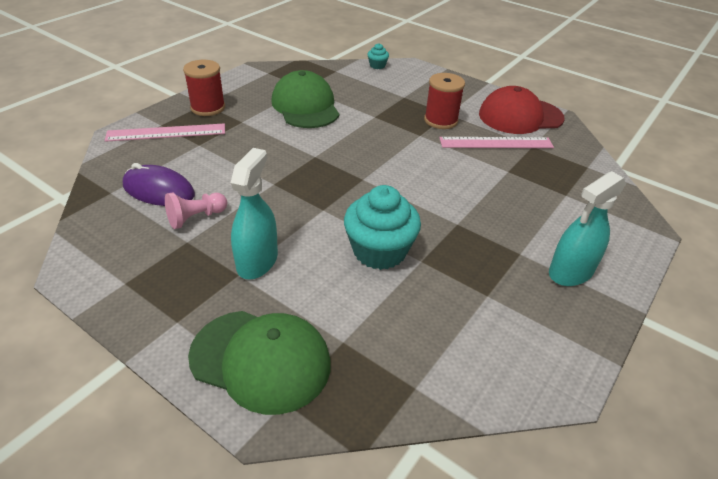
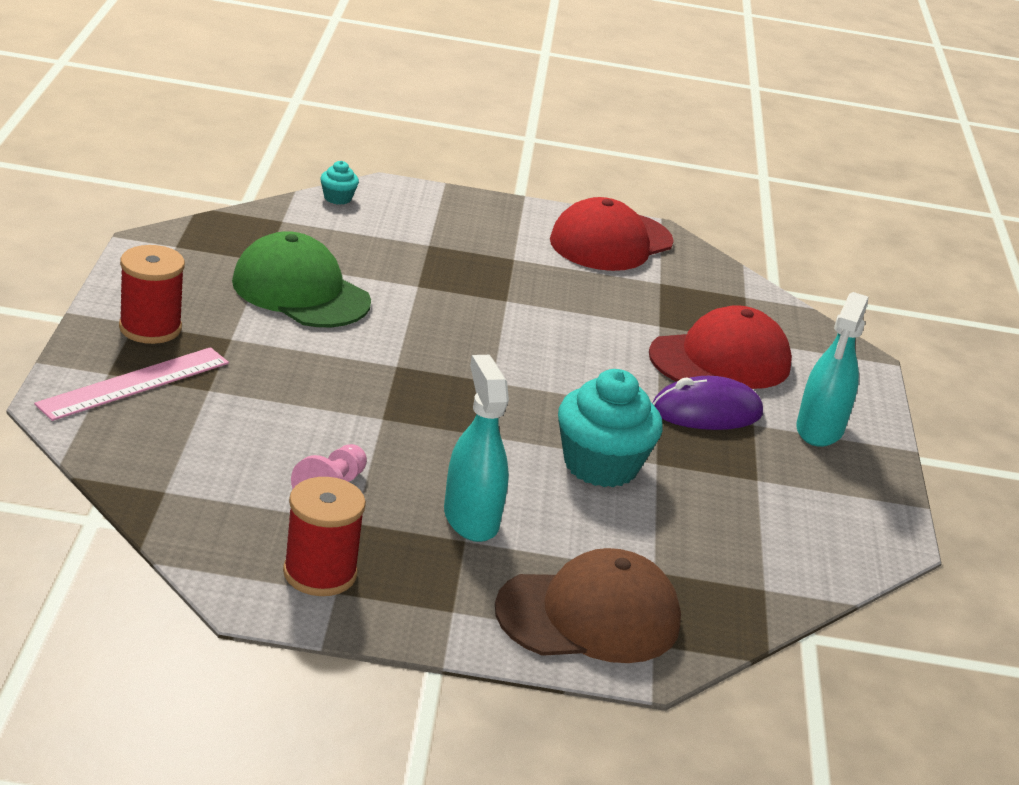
camera: 35 degrees left, 10 degrees down
(159, 190) = (233, 469): purple mouse -> purple mouse (706, 412)
(261, 360) = (589, 616): green cap -> brown cap
(441, 120) = (514, 271): red spool -> red spool (320, 573)
(496, 143) = (612, 288): pink ruler -> none
(533, 203) = (720, 360): none -> red cap

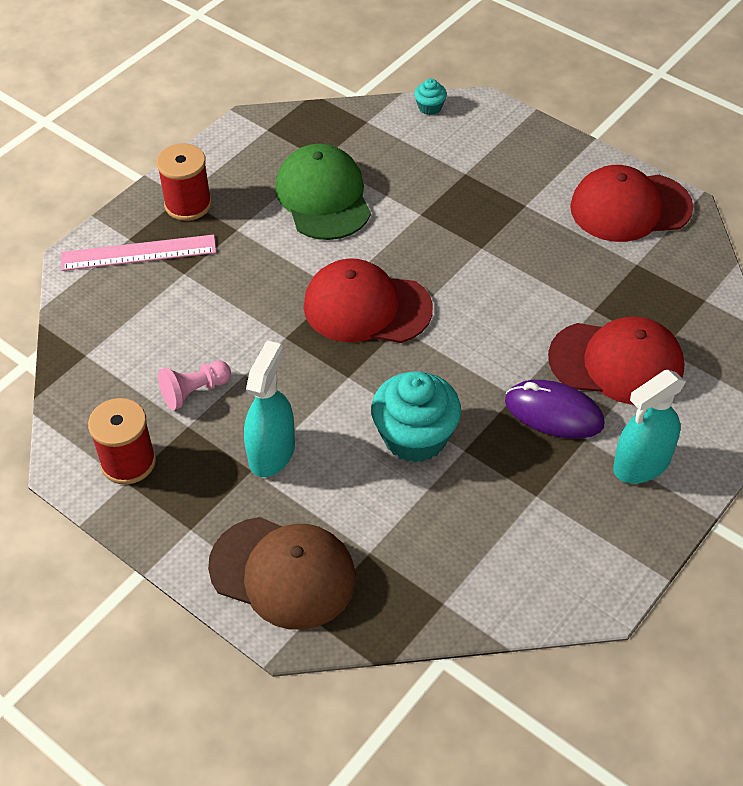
camera: 40 degrees right, 20 degrees up
(443, 373) = (367, 307): none -> red cap

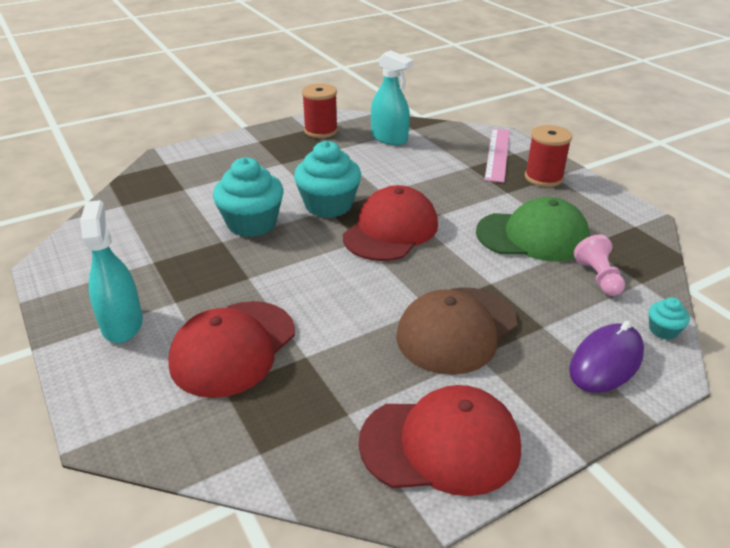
camera: 110 degrees right, 15 degrees down
(194, 392) = (358, 155): pink pawn -> pink pawn (598, 277)
(272, 452) = (288, 171): turquoise spray bottle -> turquoise spray bottle (389, 138)
(283, 572) = (201, 161): brown cap -> brown cap (456, 330)
(339, 379) = (328, 205): none -> turquoise cupcake
(553, 413) = (214, 292): purple mouse -> purple mouse (605, 362)
(630, 207) = (440, 444): red cap -> red cap turned 75 degrees clockwise

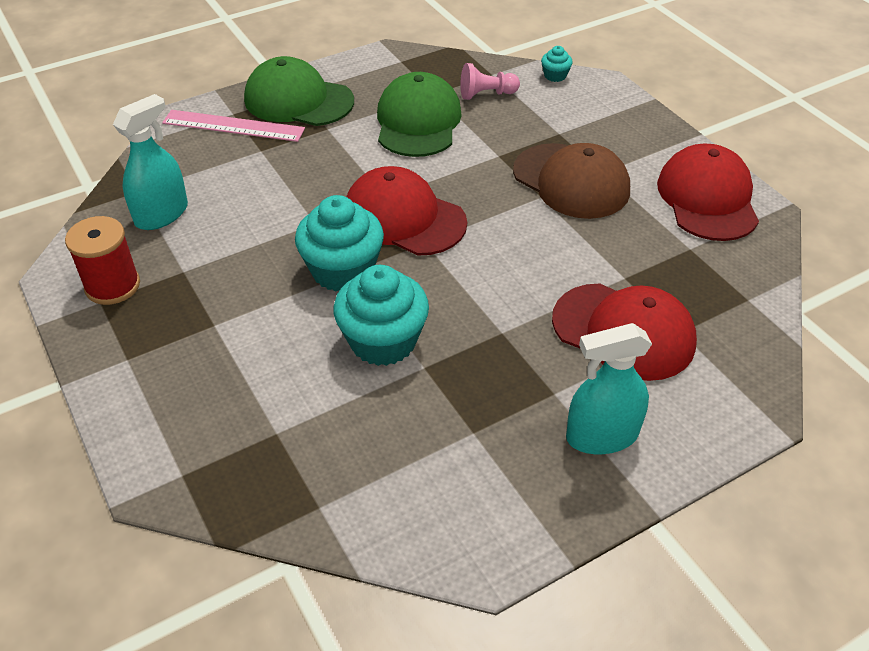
camera: 90 degrees left, 10 degrees up
(543, 177) = (298, 100): red spool -> green cap
(605, 362) = (598, 108): purple mouse -> none

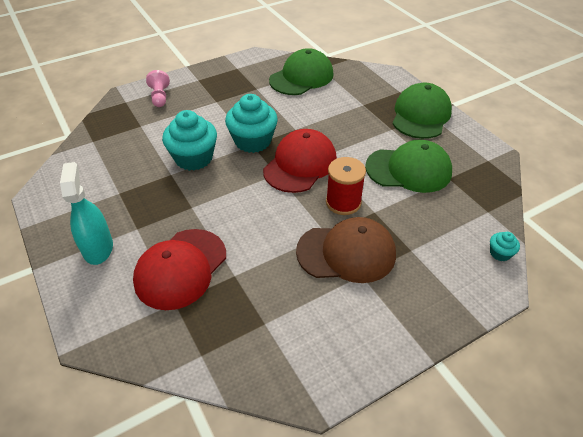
camera: 90 degrees right, 0 degrees up
(112, 286) = (247, 70): red spool -> red spool (343, 202)
(161, 214) = (301, 77): turquoise spray bottle -> green cap
(233, 126) = (386, 92): pink ruler -> none
(486, 94) = (455, 207): pink pawn -> pink pawn (160, 97)
(571, 181) = (346, 253): brown cap -> brown cap turned 135 degrees counterclockwise
(707, 198) = (330, 348): red cap -> none

